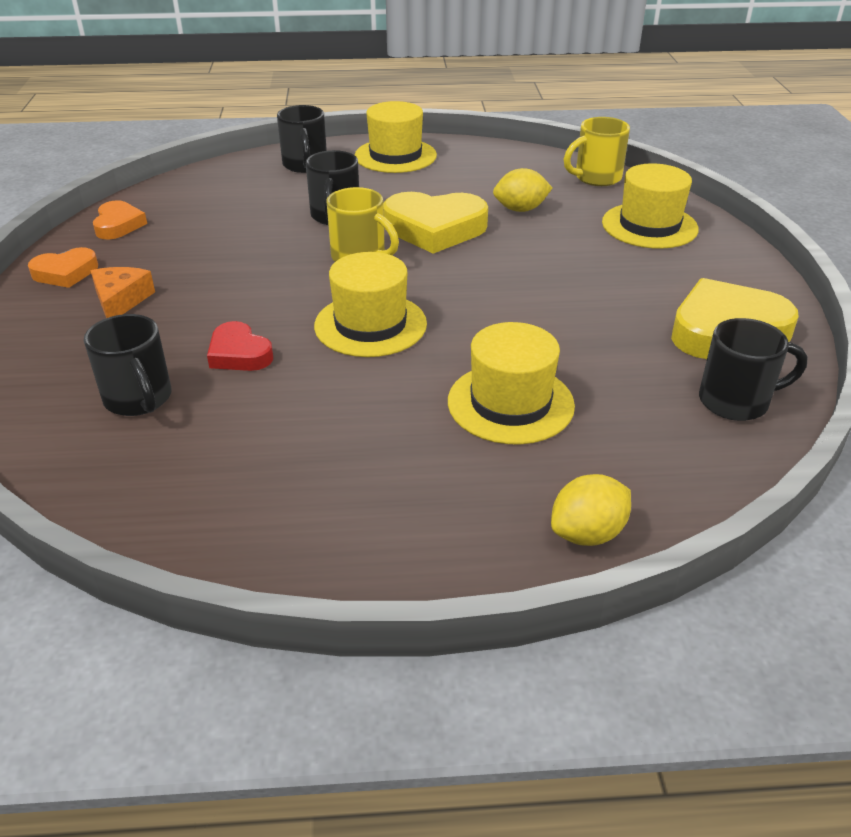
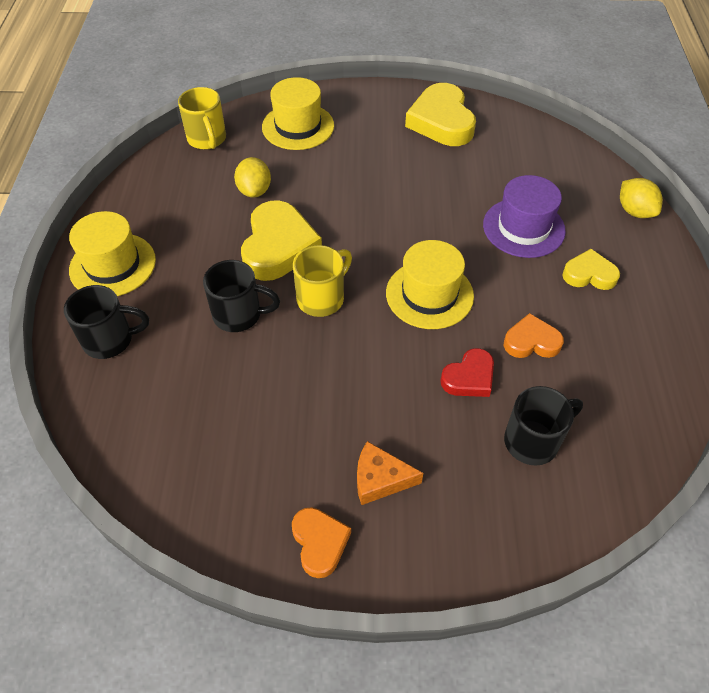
camera: 85 degrees left, 15 degrees up
(118, 225) = (216, 508): orange heart -> orange heart (531, 341)
(422, 465) = (589, 274): none -> yellow heart
(510, 403) = (523, 228): yellow hat -> purple hat
(736, 401) = (515, 134): black mug -> none

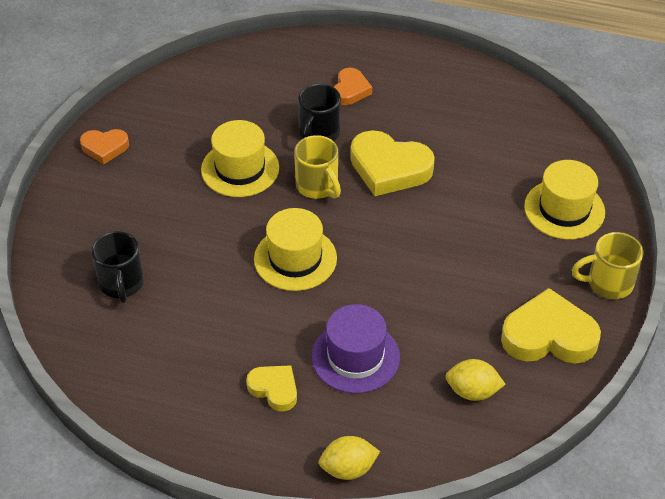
camera: 105 degrees right, 5 degrees down
(110, 340) = (321, 62): black mug -> none
(112, 265) = (401, 67): yellow hat -> yellow hat (240, 169)
(207, 139) = (557, 138): yellow mug -> yellow mug (608, 283)
(254, 191) = (469, 162): yellow lemon -> yellow lemon (472, 391)
(380, 479) = (135, 187): orange cheese -> none
(469, 377) = (197, 261): red heart -> none
(531, 341) = (214, 315): orange heart -> orange heart (350, 90)
(589, 274) = (274, 389): yellow heart -> yellow heart turned 75 degrees counterclockwise

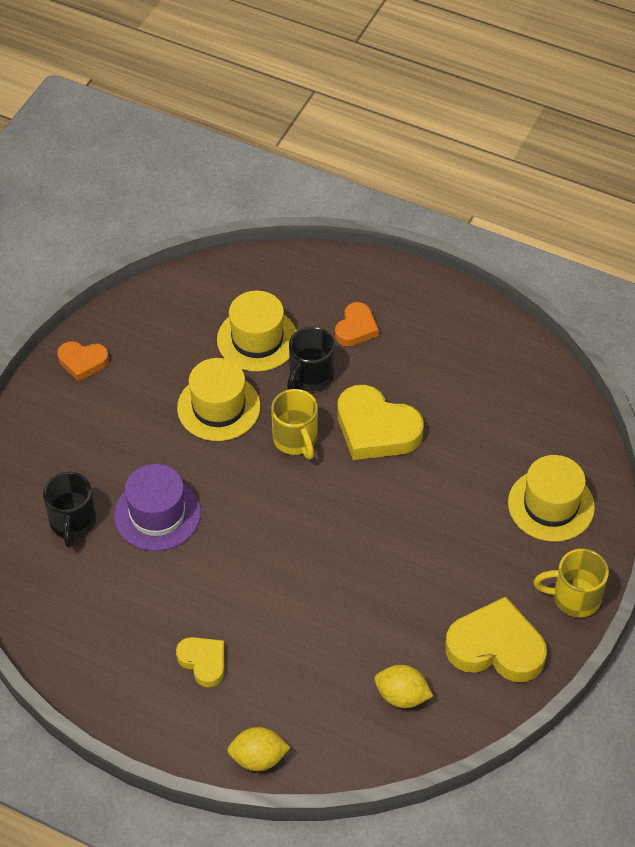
camera: 10 degrees right, 5 degrees up
(295, 258) = (254, 520): yellow hat -> yellow hat (257, 339)
(355, 357) = (292, 640): purple hat -> purple hat (157, 514)

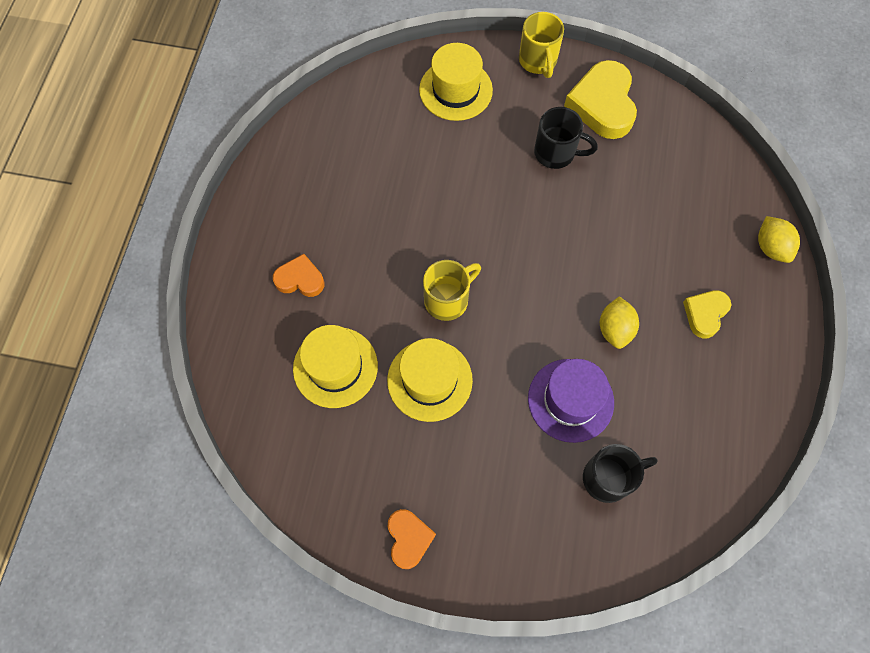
camera: 105 degrees left, 15 degrees up
(310, 376) = (370, 305): black mug -> black mug (556, 153)
(376, 429) = (416, 235): yellow heart -> none
(402, 696) = (672, 159): yellow lemon -> yellow lemon (615, 329)

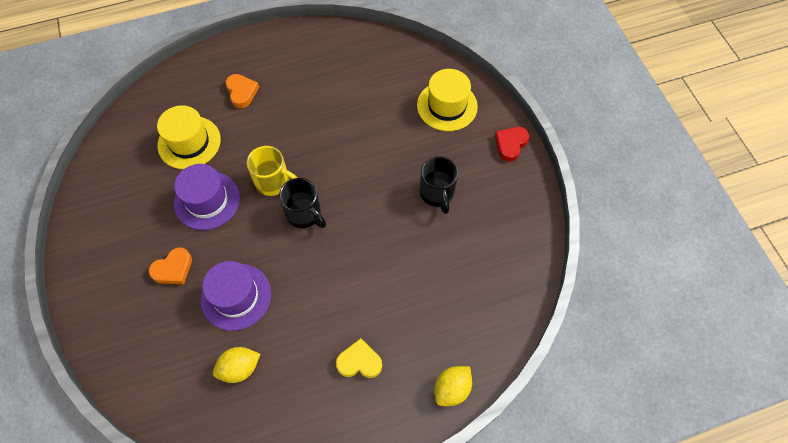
camera: 60 degrees right, 5 degrees down
(409, 539) = (88, 243): orange heart -> orange heart (173, 269)
(429, 380) = (207, 200): yellow hat -> purple hat
(538, 61) = (510, 144): yellow mug -> red heart
(602, 104) = (503, 205): yellow heart -> none
(608, 478) = (186, 350): black mug -> black mug (304, 214)
(615, 329) = (309, 301): yellow lemon -> yellow lemon (240, 368)

